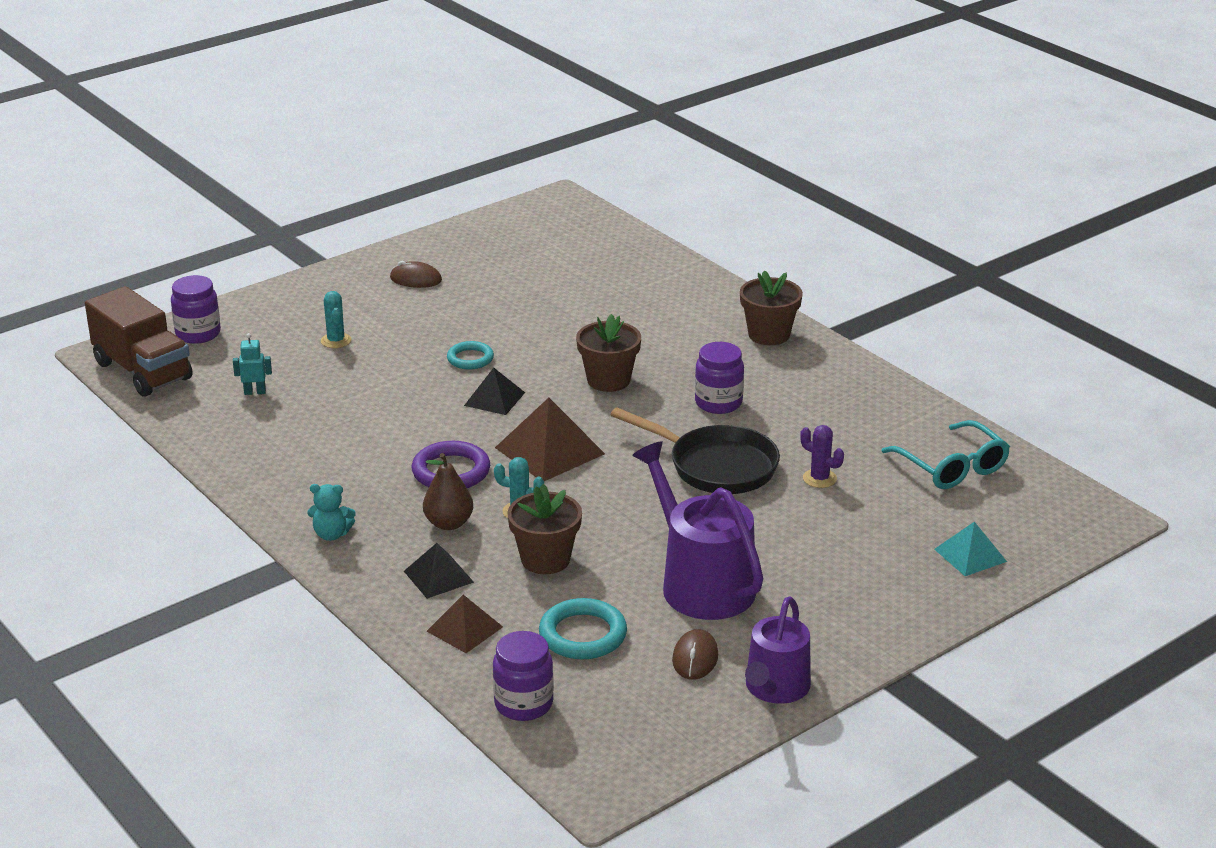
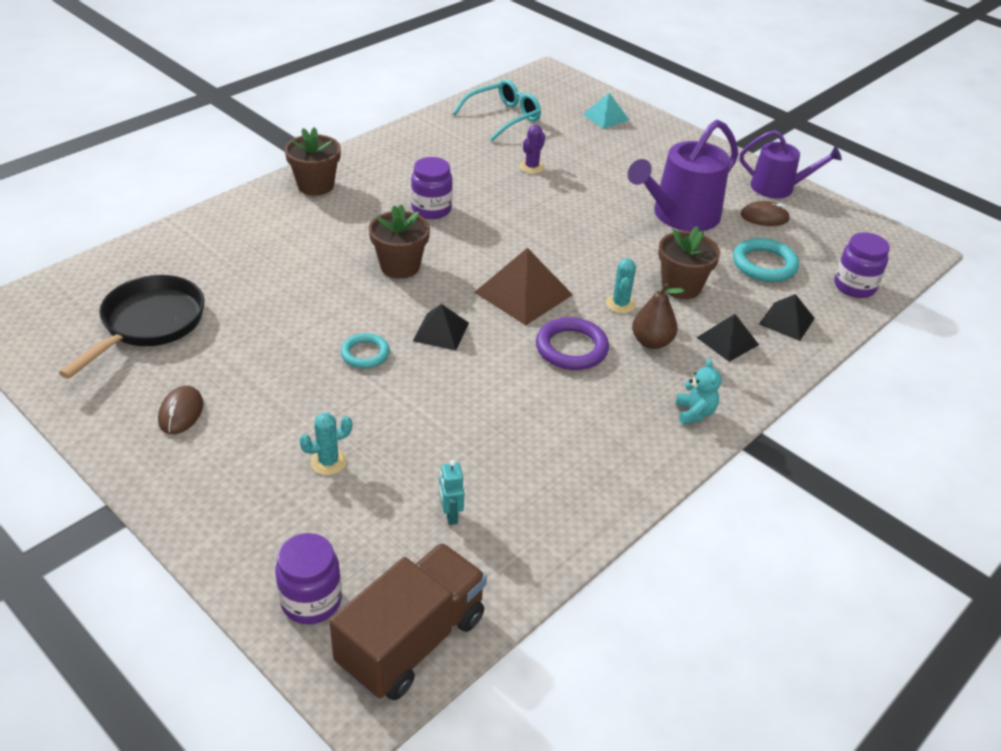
camera: 100 degrees left, 10 degrees up
(464, 629) = (787, 321): brown pyramid -> black pyramid
(716, 466) = (527, 210): black pan -> black pan (149, 324)

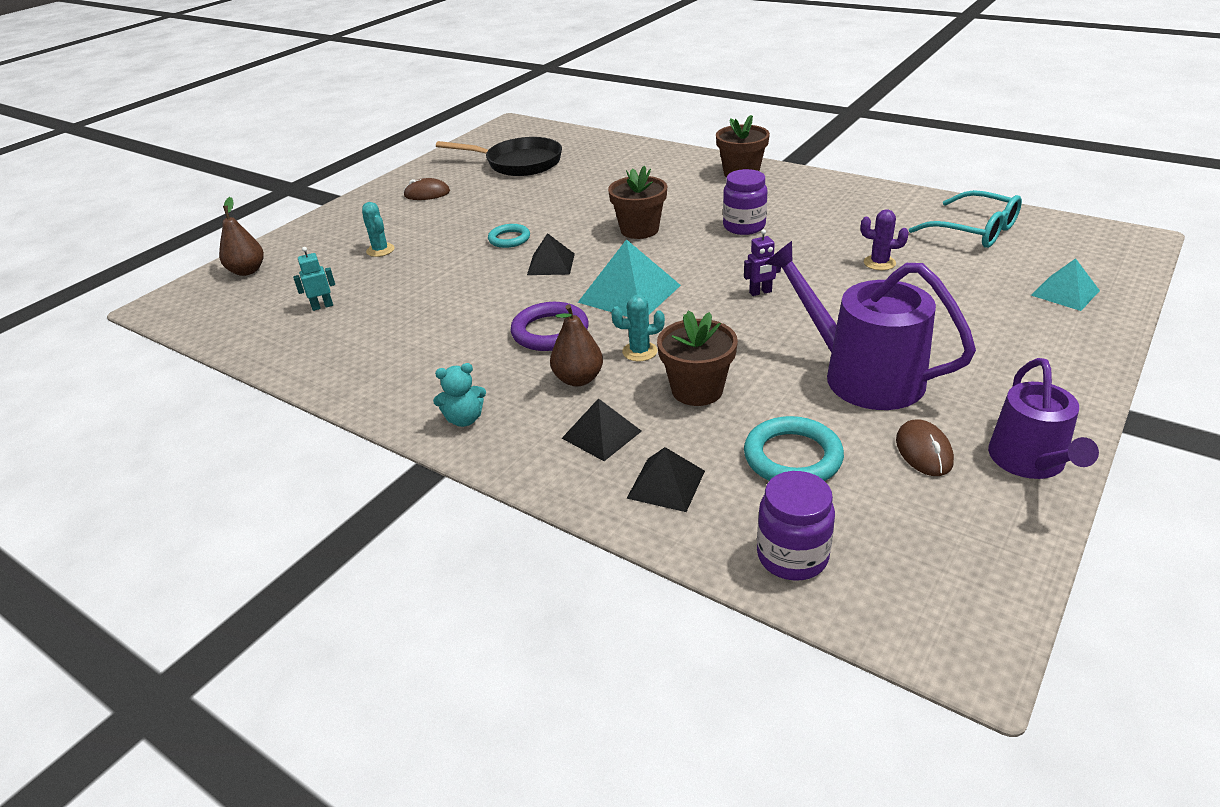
camera: 85 degrees right, 5 degrees down
(311, 601) = (247, 271): purple jar -> brown pear
(411, 641) = (202, 312): brown truck -> none
(523, 293) = (629, 293): brown pyramid -> turquoise pyramid
(552, 228) = (760, 292): none -> purple robot

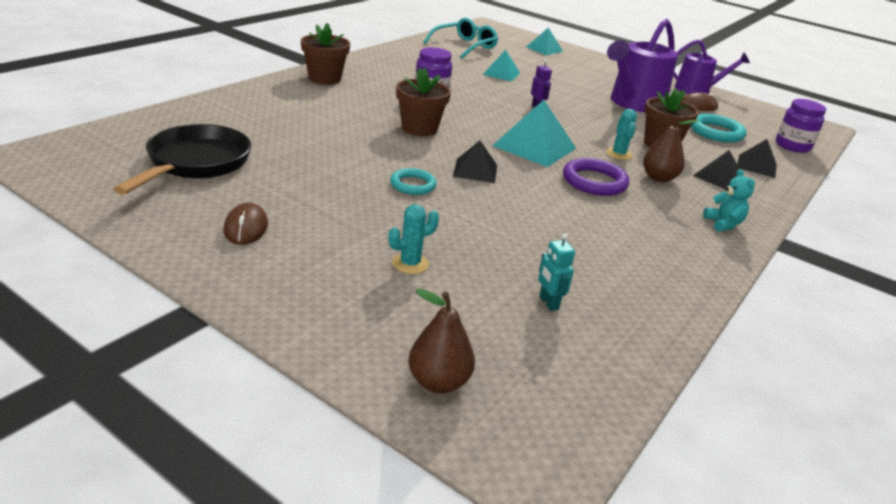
camera: 95 degrees left, 5 degrees down
(879, 263) = (501, 73): purple cactus -> turquoise pyramid

